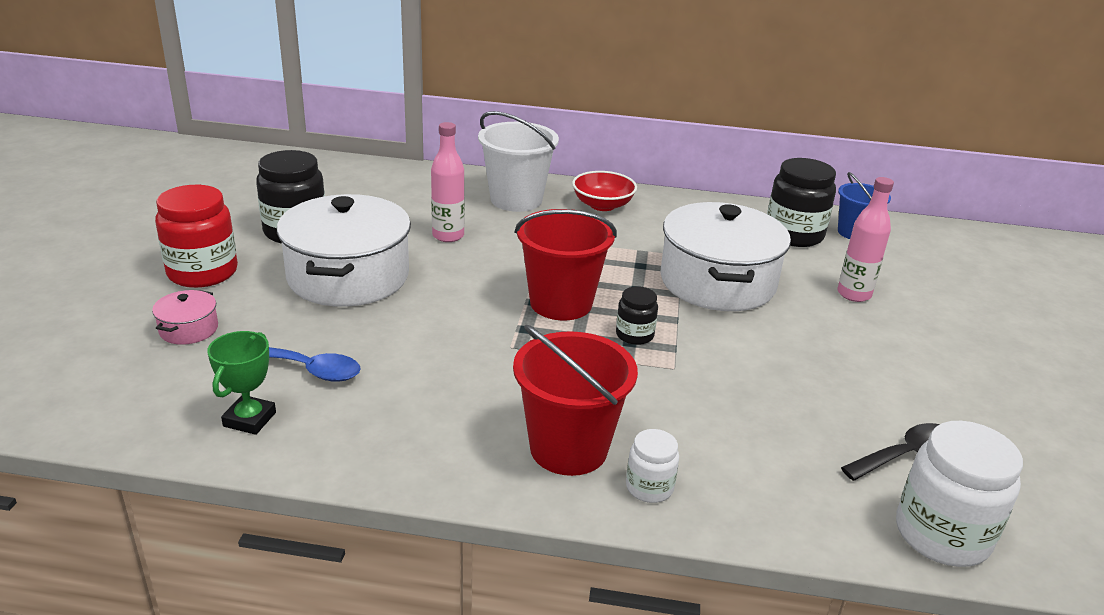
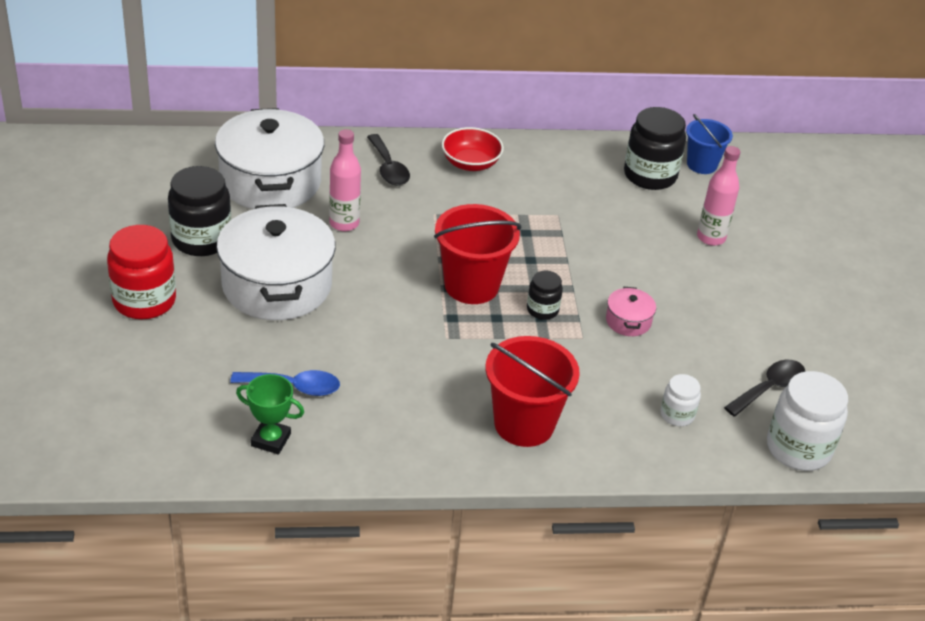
camera: 15 degrees left, 10 degrees up
(189, 329) = (170, 363): pink pot -> pink pot (628, 321)
(249, 419) = (271, 440): green trophy -> green trophy turned 75 degrees counterclockwise
(516, 200) = (388, 168): white bucket -> black spoon
(649, 487) = (592, 446): white jar -> white jar (677, 415)
(717, 282) = (596, 241): white pot -> white pot (270, 181)

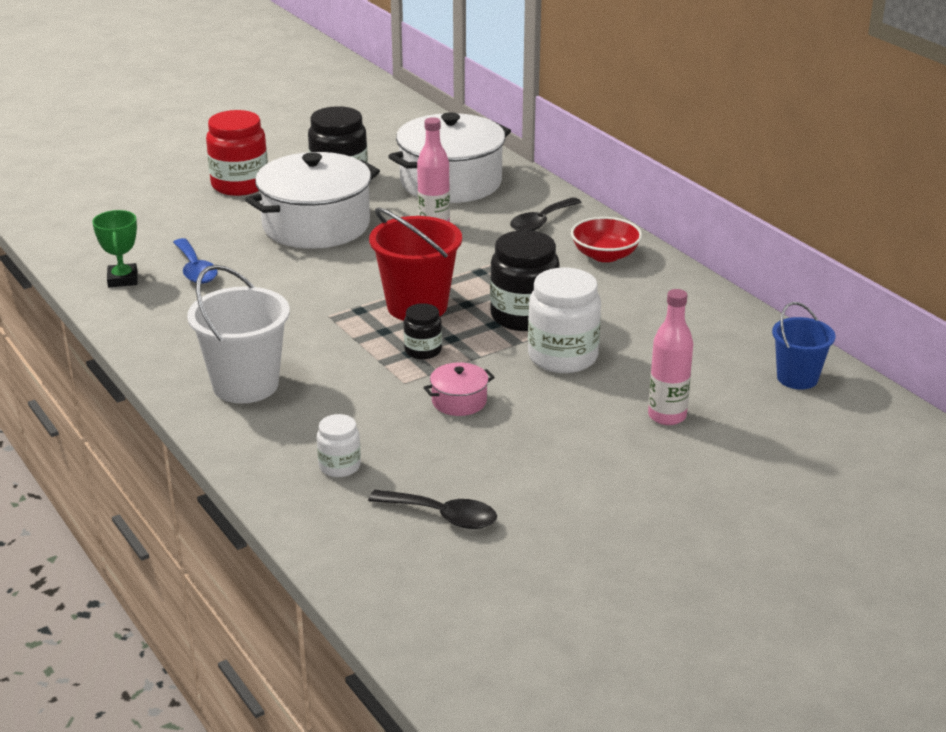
camera: 65 degrees right, 10 degrees down
(524, 424) = (245, 385): red bucket -> white bucket
(650, 175) = (728, 352): black jar -> black jar (523, 316)
(798, 448) = (358, 559): white jar -> white jar (562, 357)

